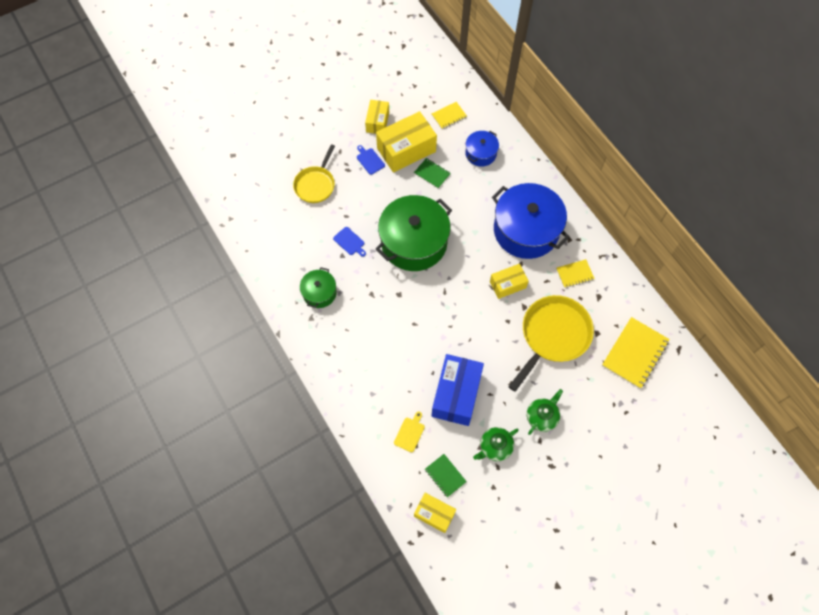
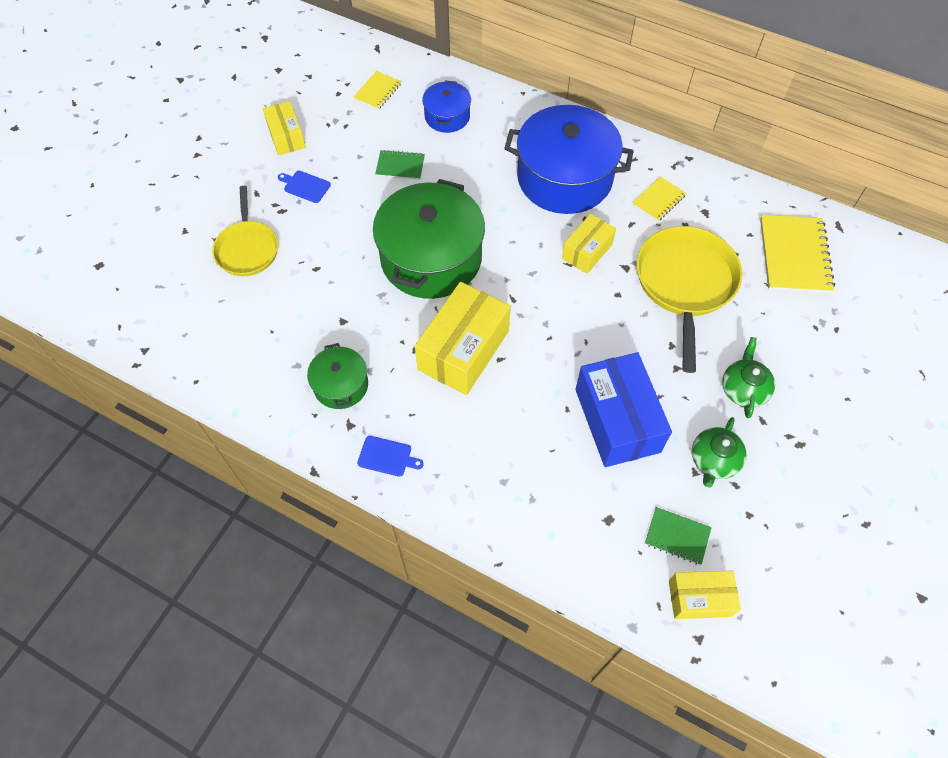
camera: 30 degrees left, 5 degrees down
(350, 242) = (342, 298): blue cutting board -> blue cutting board (387, 456)
(406, 150) = (347, 153): yellow box -> yellow box (463, 350)
(410, 433) = (590, 506): yellow cutting board -> none

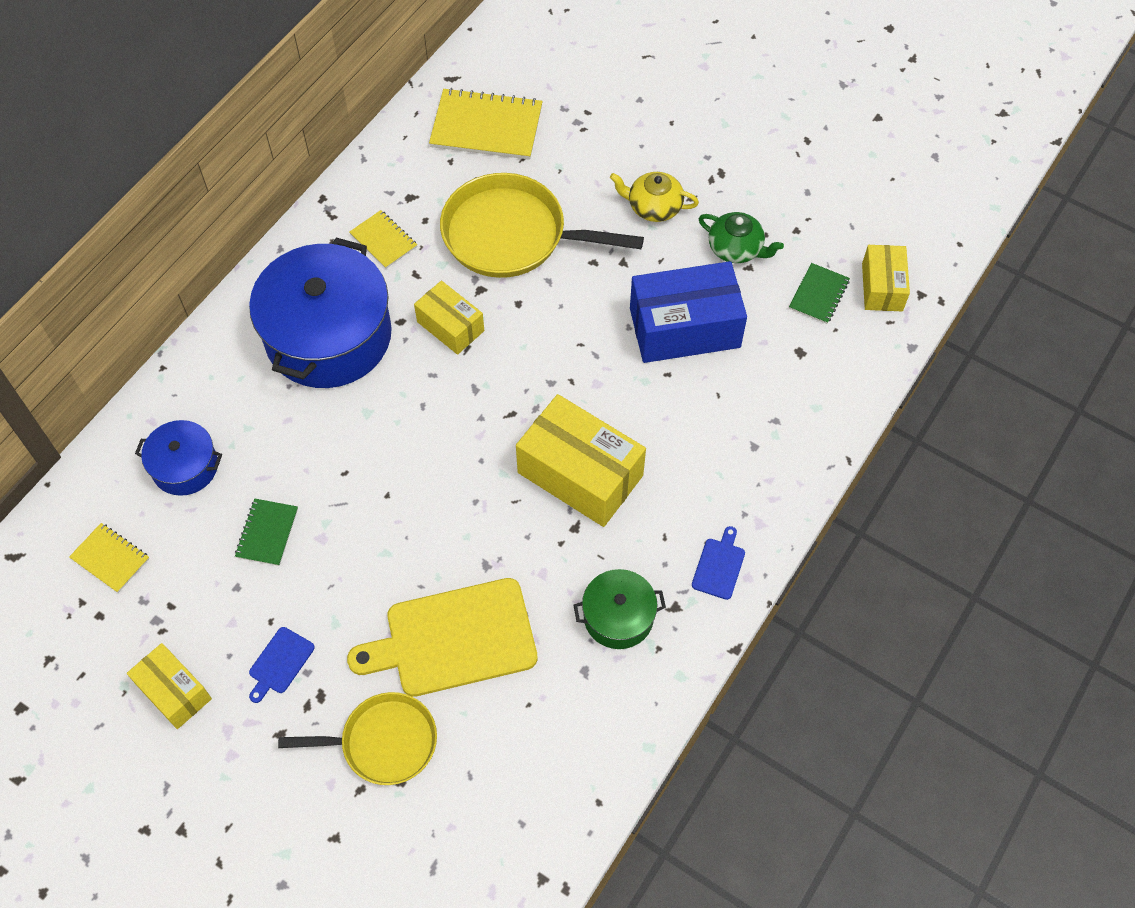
camera: 85 degrees left, 0 degrees up
(286, 137) = (174, 692): yellow box -> yellow box turned 60 degrees clockwise
(322, 281) = (454, 639): none -> yellow cutting board
(431, 258) = (435, 502): green pot -> none
(743, 389) = (654, 207): green teapot -> yellow teapot

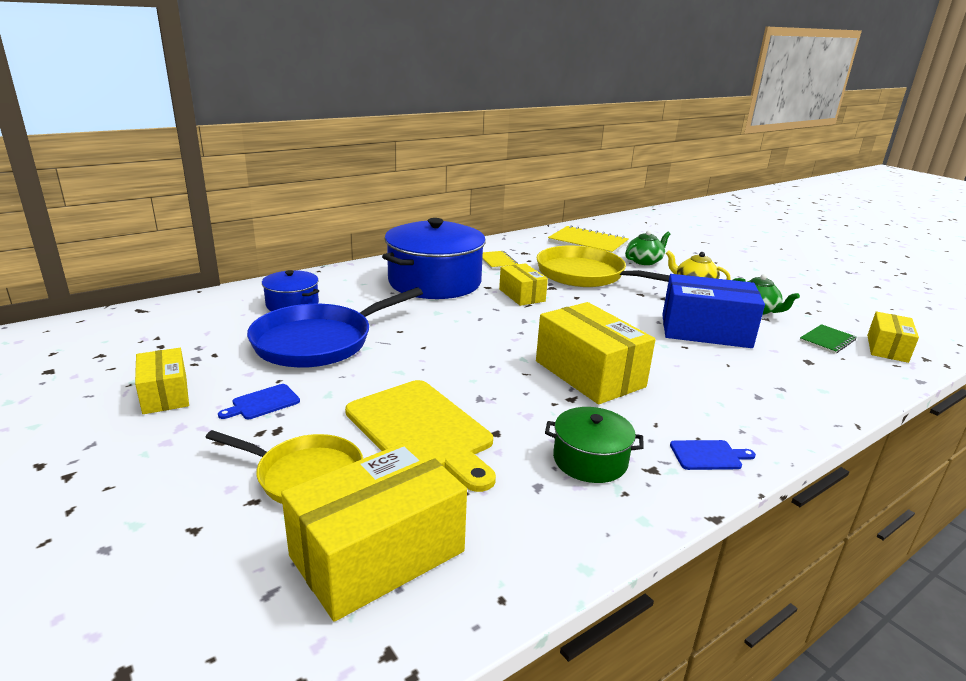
camera: 20 degrees right, 35 degrees down
(110, 558) = (200, 326): yellow notebook -> none
(267, 533) = (319, 341): green notebook -> blue pan
(454, 639) = (422, 430): yellow cutting board -> yellow cutting board turned 135 degrees counterclockwise
(490, 799) = (377, 554): none -> yellow box
(577, 158) = (644, 261): none -> green teapot
(719, 566) = (708, 455): blue cutting board -> blue cutting board turned 45 degrees clockwise

